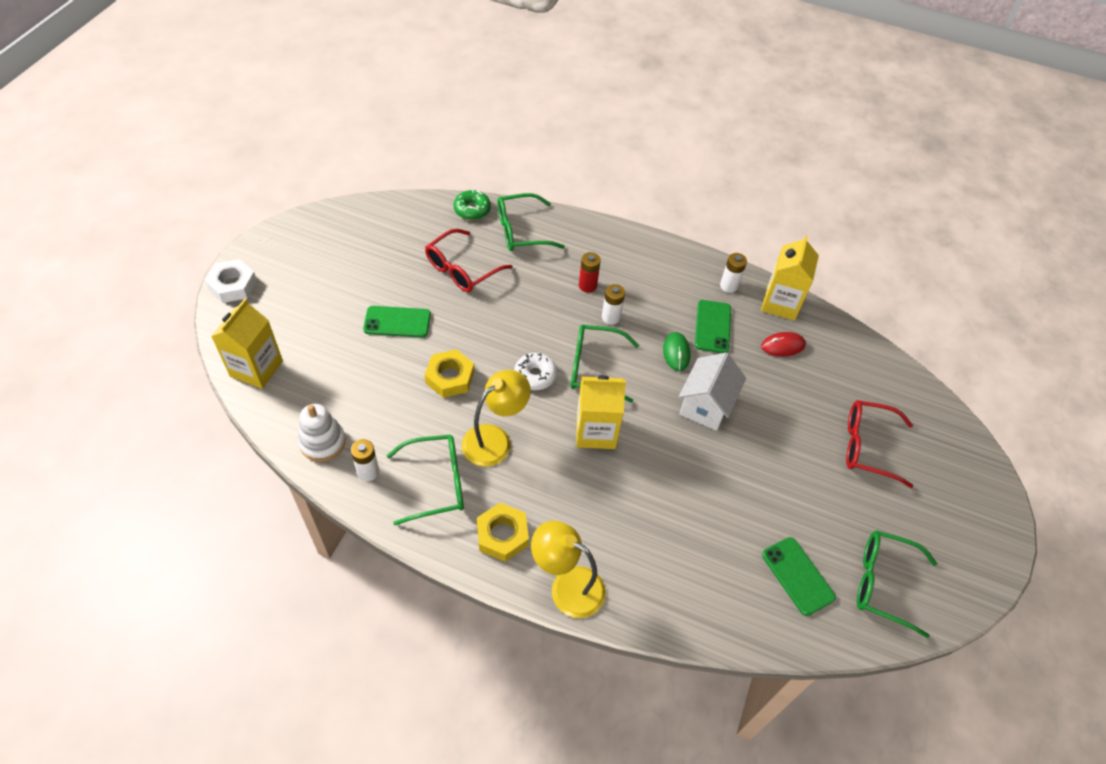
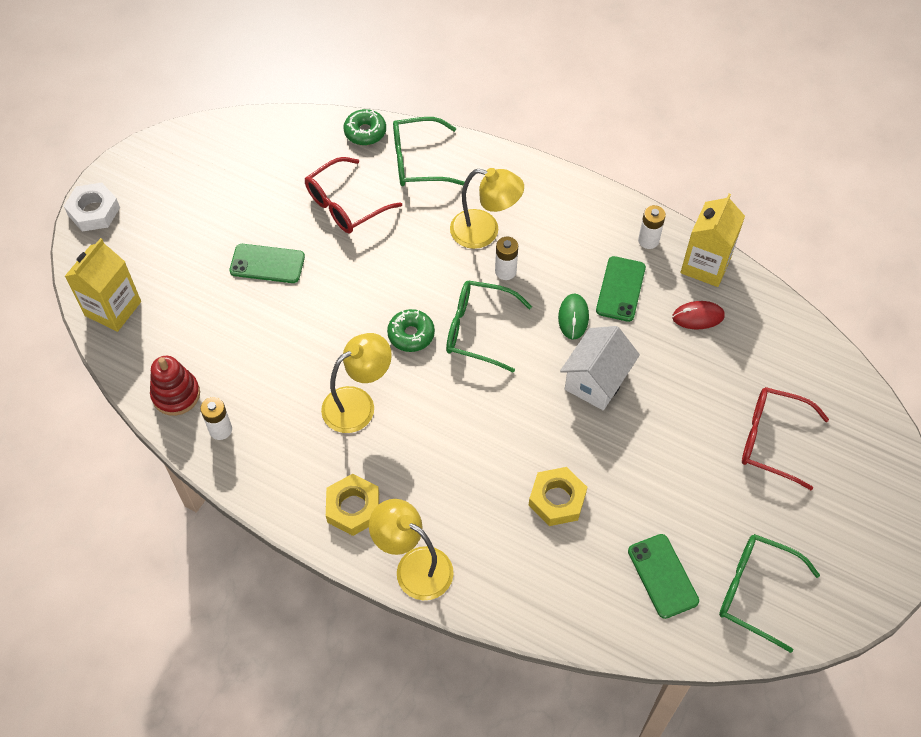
camera: 10 degrees right, 5 degrees up
(322, 442) = (176, 394): white stacking toy -> red stacking toy
(436, 483) = (291, 447): green glasses -> none
(450, 377) = (318, 331): yellow nut -> yellow nut (557, 499)
(535, 375) = (411, 334): white donut -> green donut
(587, 285) = (484, 232): red battery -> yellow lamp
(595, 431) = (468, 402): yellow carton -> none

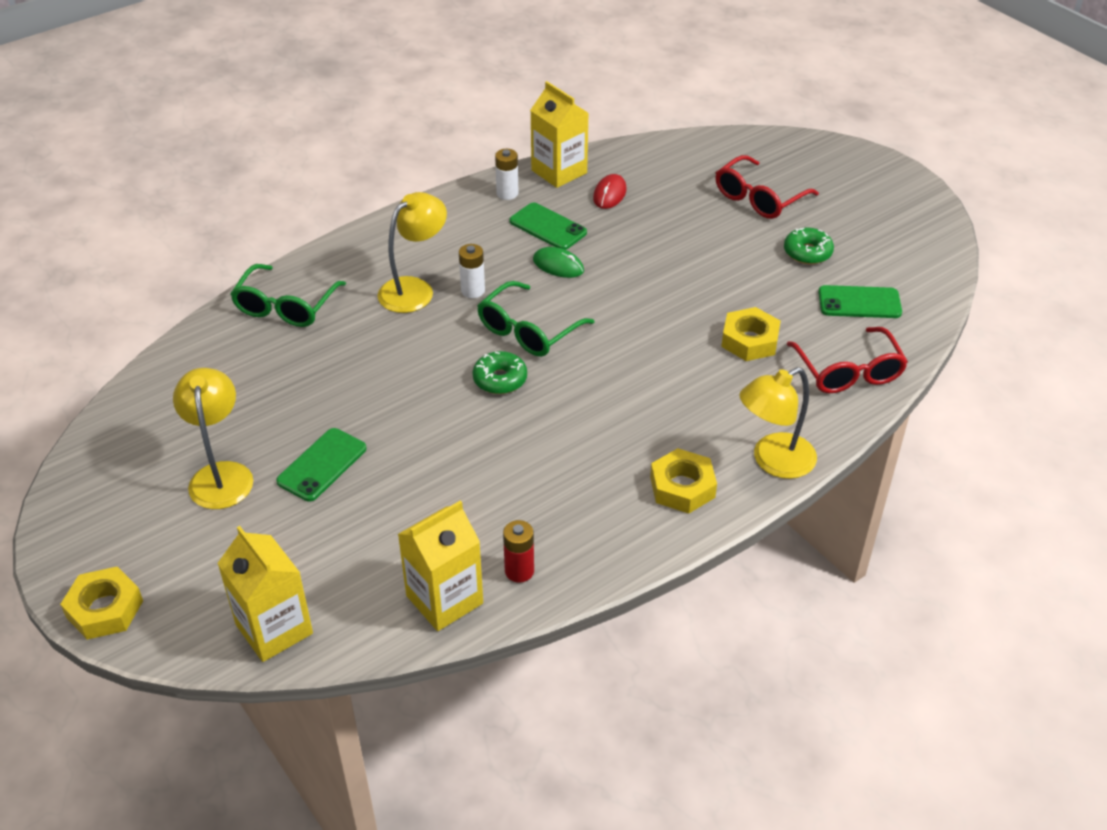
camera: 65 degrees left, 15 degrees down
(94, 211) = (104, 609): white nut -> yellow nut
(176, 394) = (444, 599): red stacking toy -> yellow carton
(220, 430) = (519, 571): white battery -> red battery
(345, 205) = (295, 378): red glasses -> red glasses (848, 372)
(358, 404) = (558, 445): yellow lamp -> yellow lamp (221, 475)
(365, 132) = (210, 333): green donut -> green donut (807, 252)
(596, 381) = (637, 274): white house -> none
(755, 591) = (897, 257): green glasses -> none

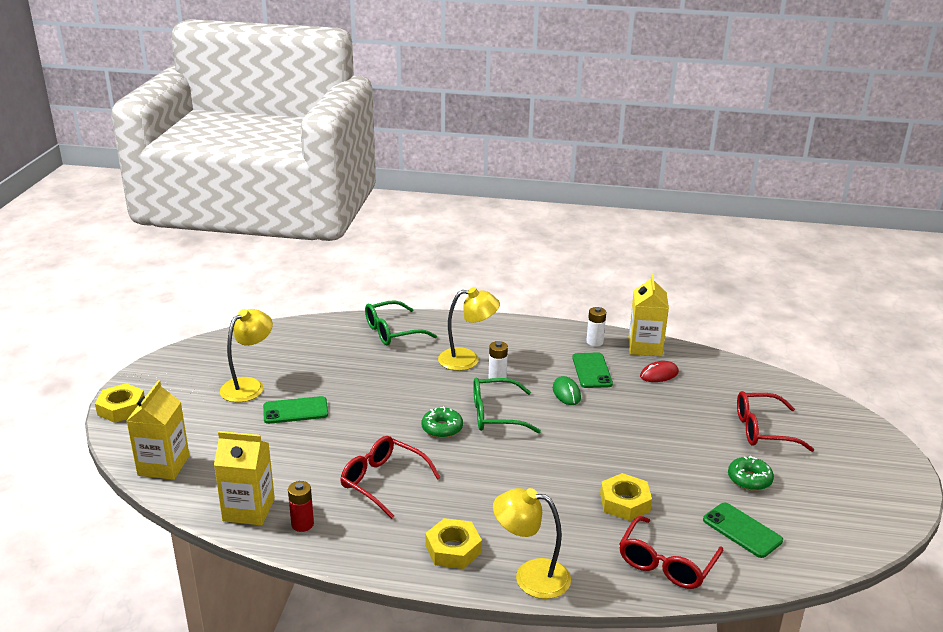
camera: 45 degrees right, 15 degrees down
(527, 472) = (382, 481): none -> red glasses

